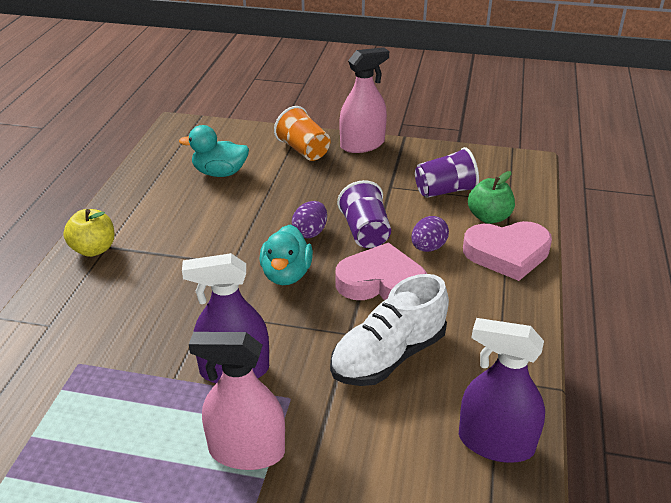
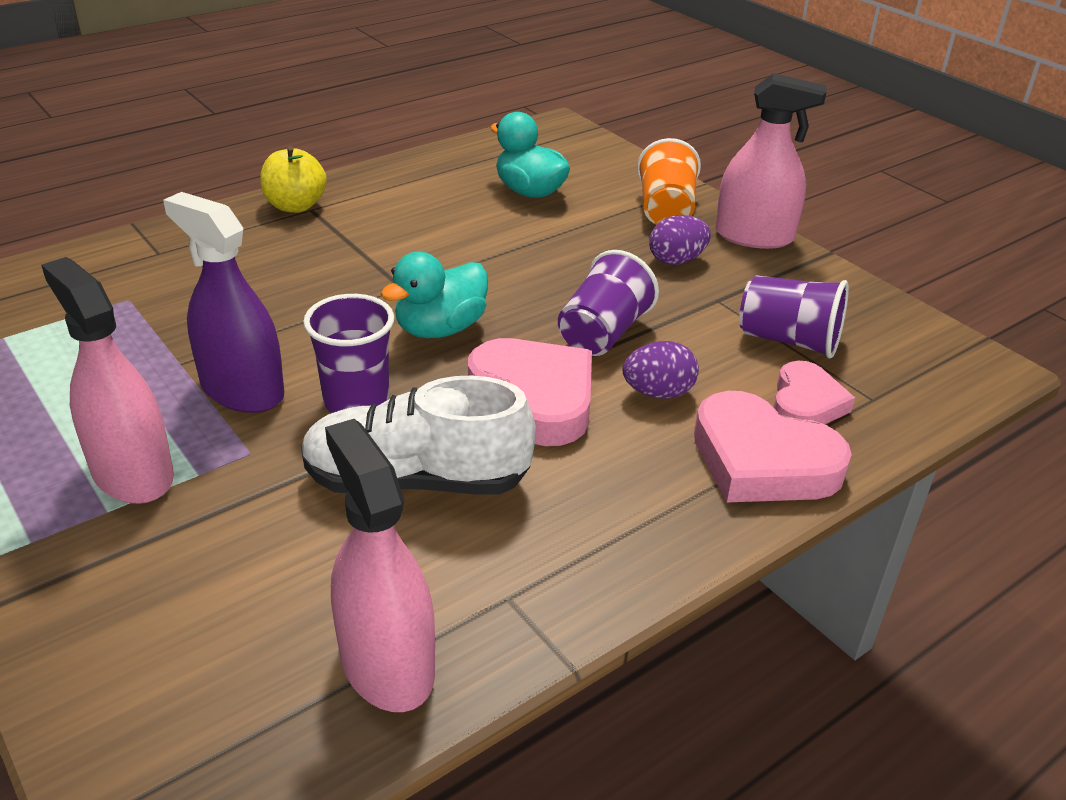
camera: 40 degrees right, 0 degrees up
(302, 337) = (356, 401): none -> purple cup
(310, 232) = (536, 300): purple egg -> purple egg (676, 260)
(489, 217) = (806, 403): green apple -> pink heart
(496, 443) = (386, 664): purple spray bottle -> pink spray bottle

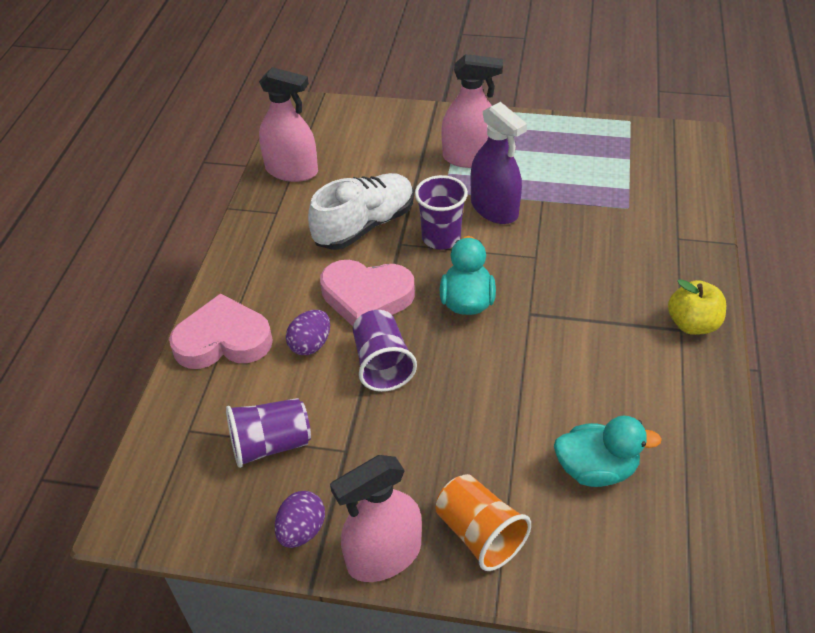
camera: 140 degrees right, 10 degrees up
(242, 390) = (494, 208): purple spray bottle -> purple spray bottle turned 60 degrees clockwise
(676, 260) = (409, 472): purple egg -> purple egg (302, 530)
(806, 403) = (225, 396): pink heart -> none

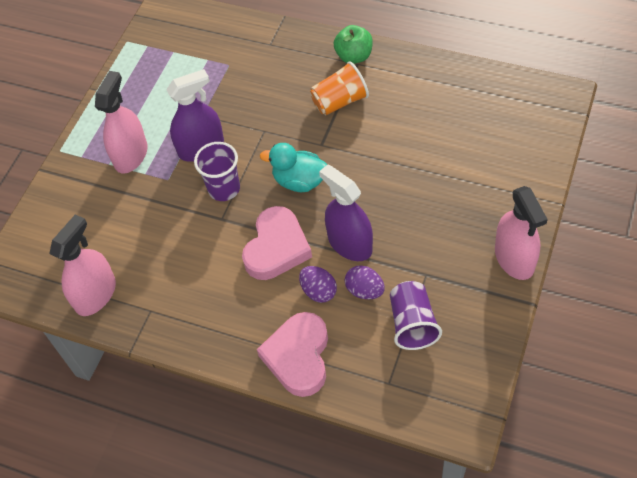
camera: 75 degrees left, 10 degrees up
(302, 530) = (489, 307): purple egg -> purple egg (365, 290)
(365, 225) = (191, 242): white shoe -> none
(382, 364) = (350, 244): purple cup -> purple spray bottle
(479, 534) = (504, 203): orange cup -> orange cup (340, 101)
(596, 469) = (463, 133): turquoise duck -> none
(692, 324) = (354, 56): yellow apple -> green apple

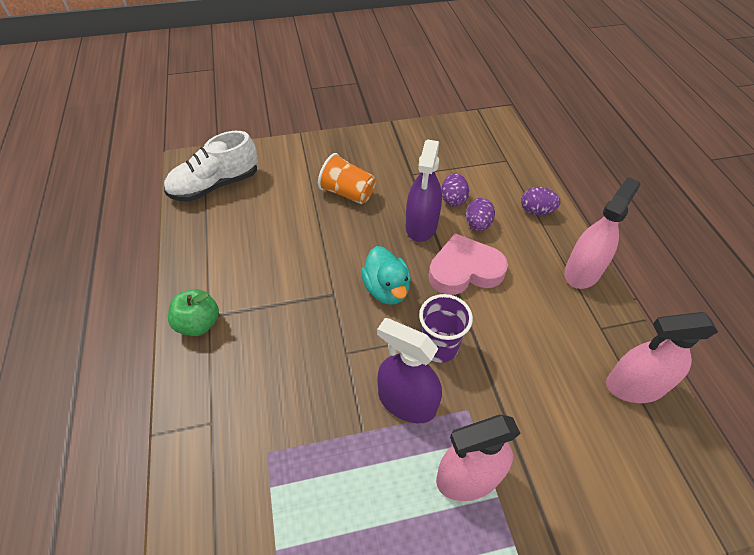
camera: 130 degrees left, 5 degrees down
(298, 357) = (536, 211): pink heart -> purple egg
(340, 101) = (270, 305): orange cup -> orange cup (347, 193)
(412, 324) = (455, 166): purple cup -> none
(511, 106) = (215, 185): none -> white shoe
(514, 258) = (363, 138): pink spray bottle -> pink spray bottle (582, 271)

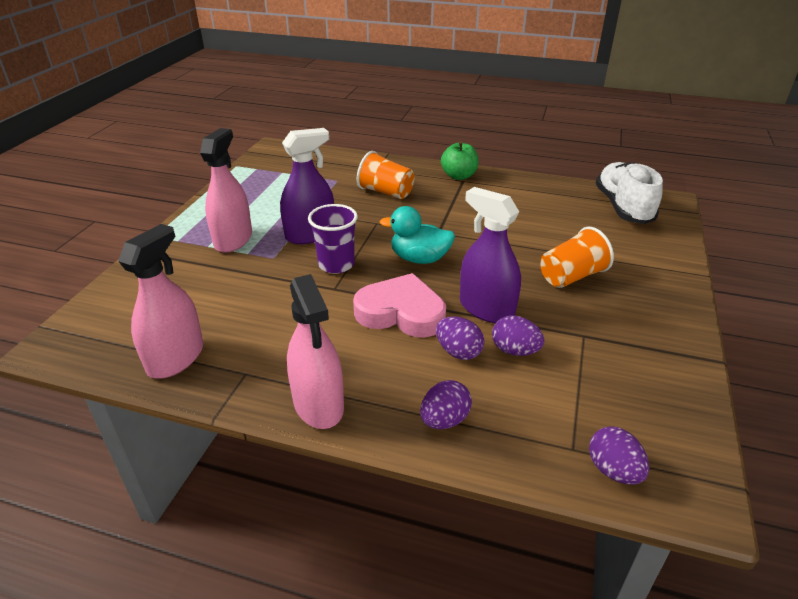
camera: 120 degrees right, 15 degrees down
(274, 378) = (386, 192): none -> orange cup
(464, 270) = (401, 312): pink heart -> pink heart turned 90 degrees counterclockwise
(506, 145) = (613, 470): none -> purple egg

